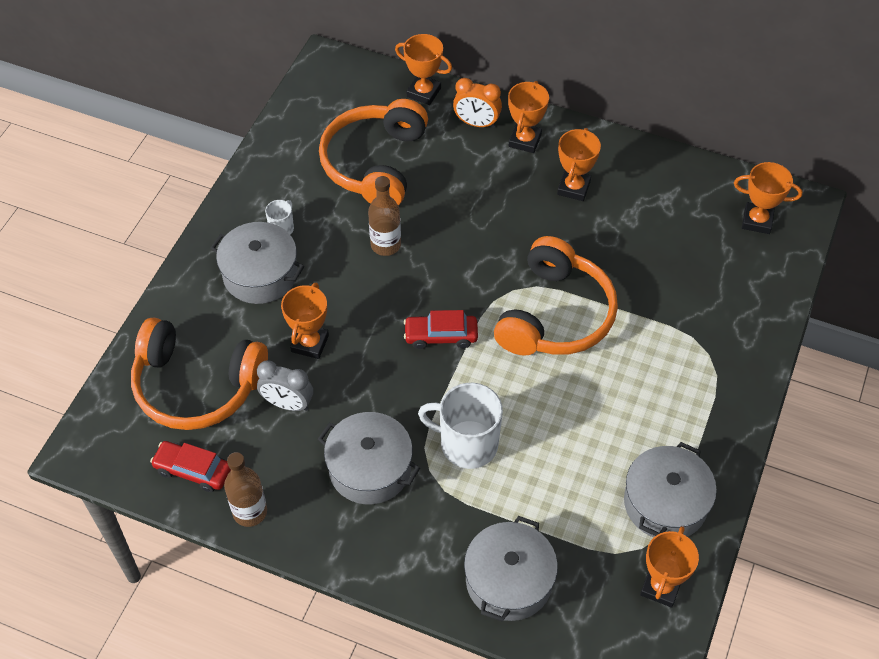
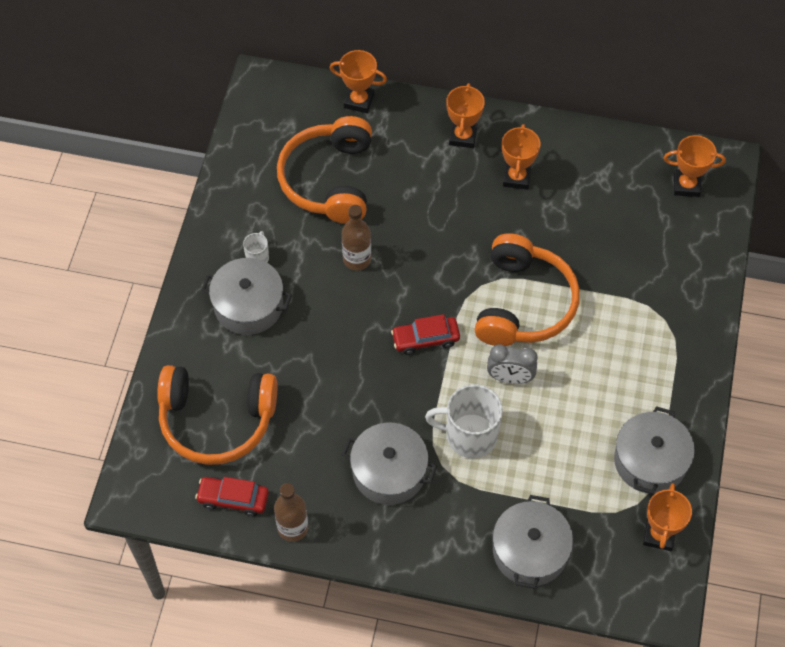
camera: 10 degrees left, 5 degrees up
(288, 404) = (303, 424): grey clock -> grey clock (510, 378)
(310, 343) = (309, 365): orange trophy -> none
(476, 123) = (415, 125): orange clock -> none

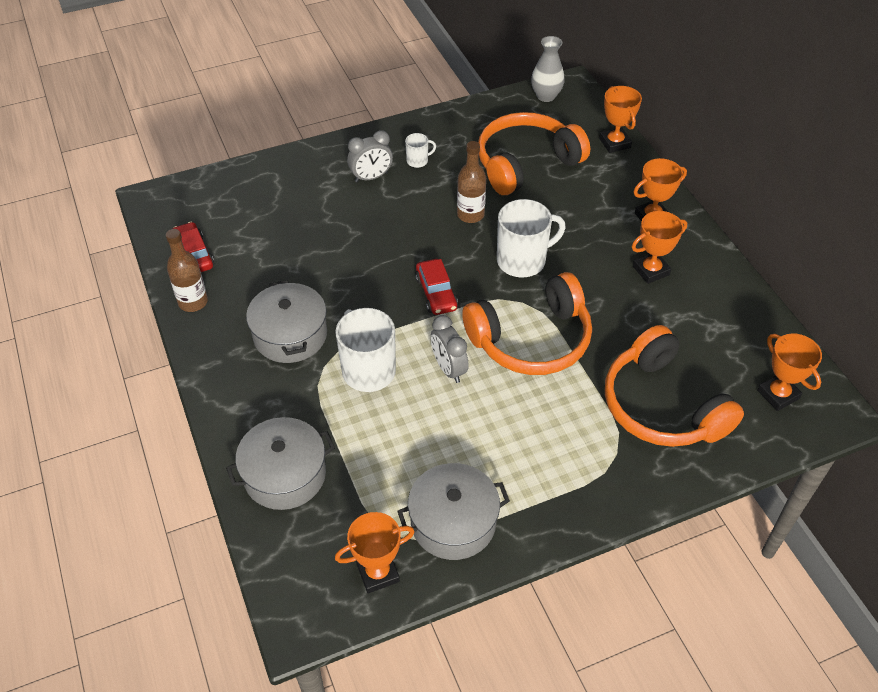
camera: 55 degrees right, 10 degrees down
(217, 420) = (256, 211): orange headphones -> orange headphones (662, 406)
(248, 305) = (371, 177): grey pot -> grey clock
(257, 108) = (546, 96): none -> grey vase
(425, 339) = (436, 293): red car -> red car turned 150 degrees counterclockwise
(438, 256) = (522, 260): none -> white mug

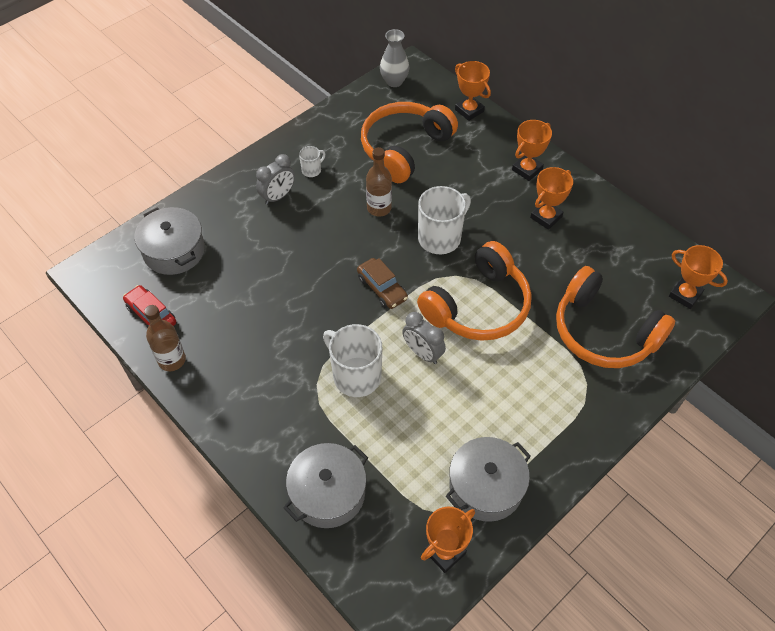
camera: 20 degrees left, 5 degrees up
(290, 335) = (274, 364): grey pot -> grey pot (174, 251)
(436, 293) = (382, 288): red car -> brown car

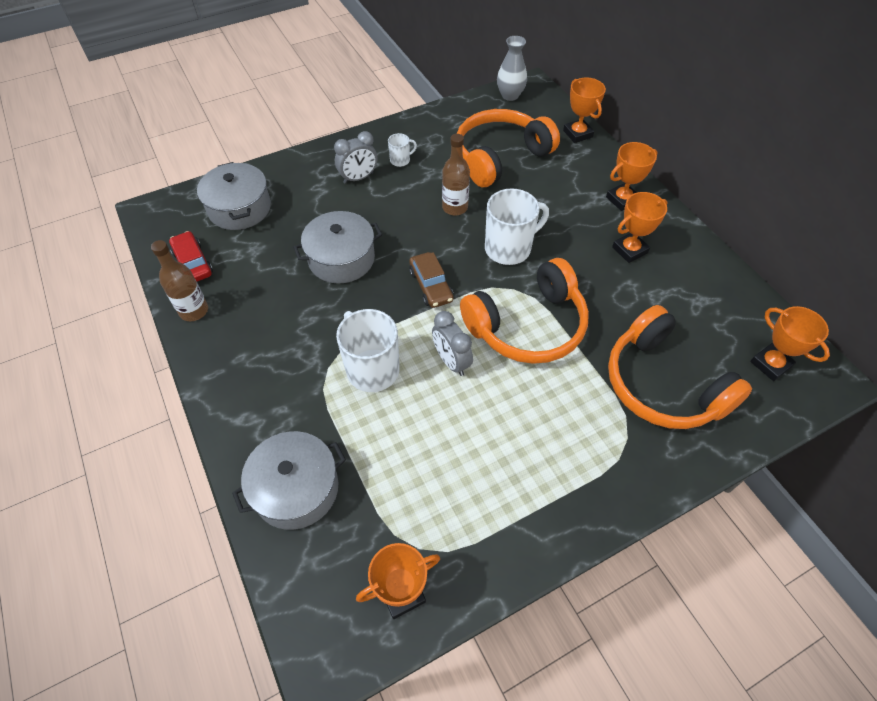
camera: 15 degrees right, 0 degrees up
(486, 487) = (474, 528): grey pot -> grey pot (341, 259)

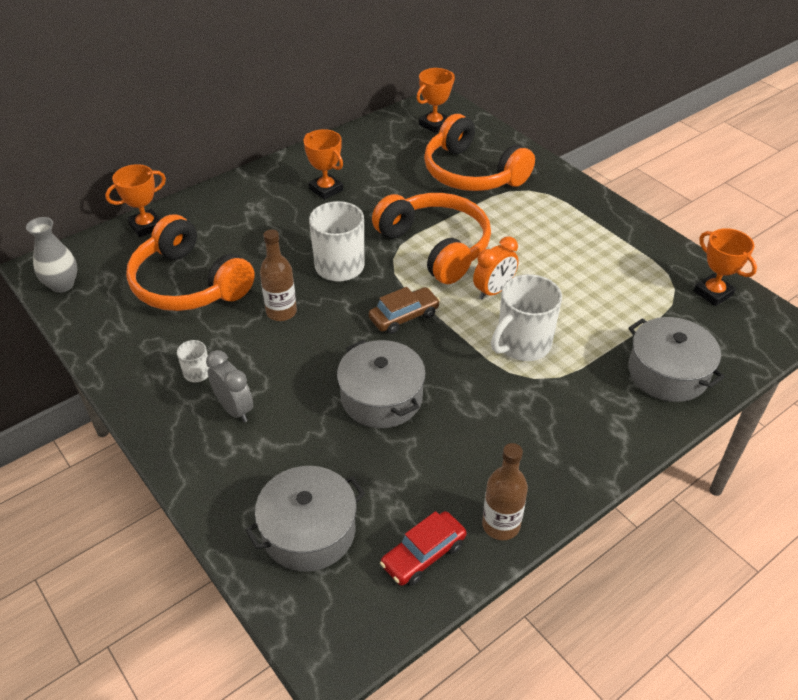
camera: 100 degrees left, 10 degrees down
(451, 361) = (493, 291): grey clock -> orange clock
(622, 199) = (255, 194): orange trophy -> none
(663, 384) = (472, 173): orange headphones -> orange headphones turned 90 degrees clockwise

